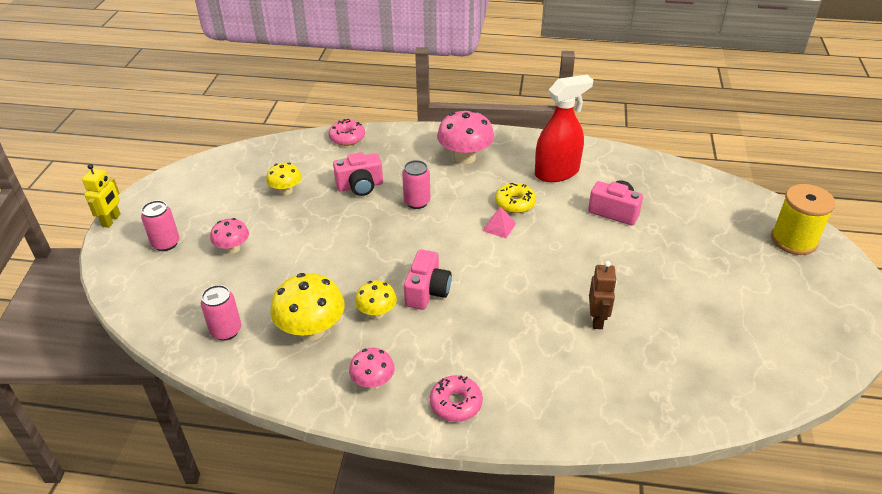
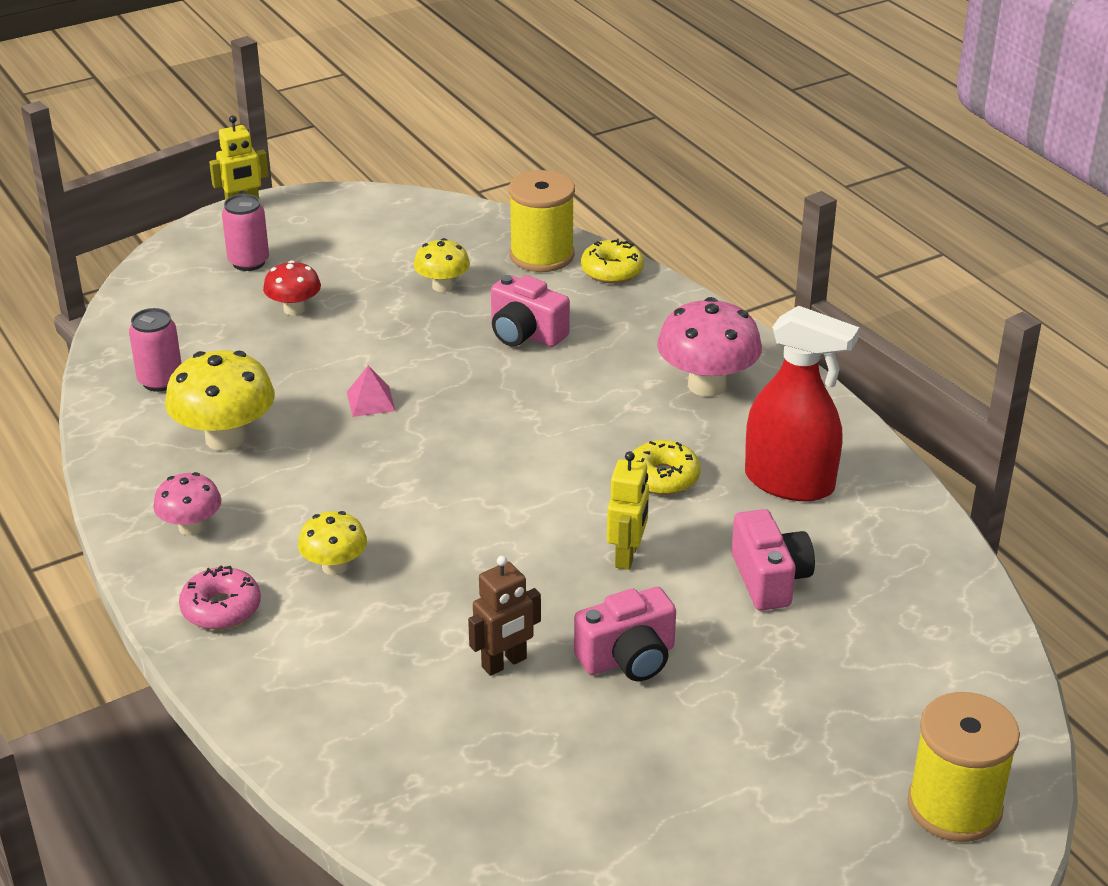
camera: 50 degrees right, 5 degrees down
(233, 248) = (294, 309): pink mushroom -> red mushroom
(306, 150) = (542, 255): none -> yellow spool
(347, 137) = (612, 271): pink donut -> yellow donut
(377, 313) = (307, 470): yellow mushroom -> yellow mushroom (334, 566)
(417, 202) = (553, 394): pink can -> none
(427, 291) = (389, 490): pink camera -> pink camera (628, 658)
(499, 227) = (592, 487): pink pyramid -> pink pyramid (370, 401)
(558, 242) = (627, 556): none -> yellow robot

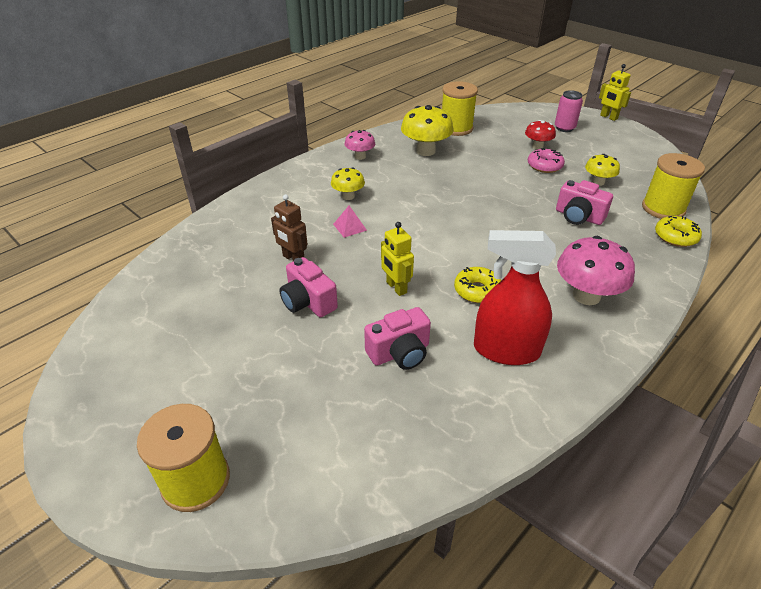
camera: 75 degrees right, 5 degrees up
(160, 381) = (456, 128): pink can -> yellow spool
(221, 608) = (309, 175): pink donut -> pink donut (544, 166)
(370, 401) = (479, 181): pink pyramid -> pink pyramid (349, 227)
(525, 334) = (578, 216): pink camera -> pink camera turned 75 degrees counterclockwise
(627, 556) = (396, 287): yellow robot -> yellow robot turned 60 degrees clockwise
(789, 482) = (506, 350): red spray bottle -> red spray bottle turned 90 degrees clockwise

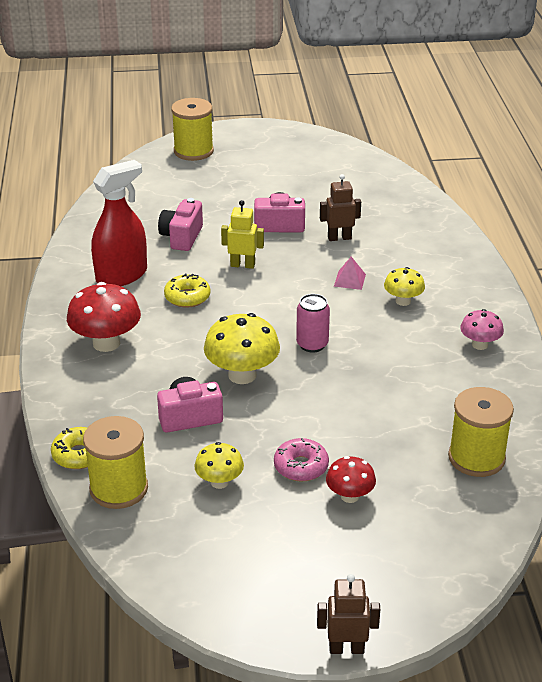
camera: 130 degrees right, 5 degrees down
(425, 151) = (441, 397): yellow mushroom -> yellow mushroom (242, 375)
(564, 128) = (368, 565): pink can -> pink can (312, 344)
(586, 296) = (106, 343): pink mushroom -> red mushroom
(608, 117) = (346, 648): yellow robot -> brown robot

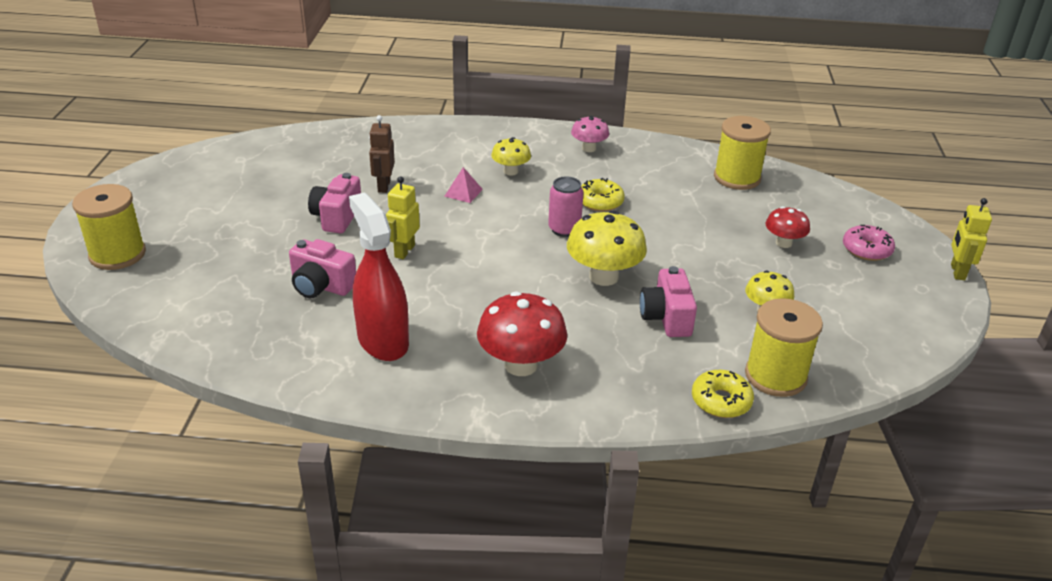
camera: 80 degrees left, 0 degrees up
(187, 297) = (451, 296): yellow donut -> yellow donut (600, 202)
(301, 466) = (745, 262): pink donut -> pink donut (866, 249)
(346, 648) = (957, 272): brown robot -> yellow robot

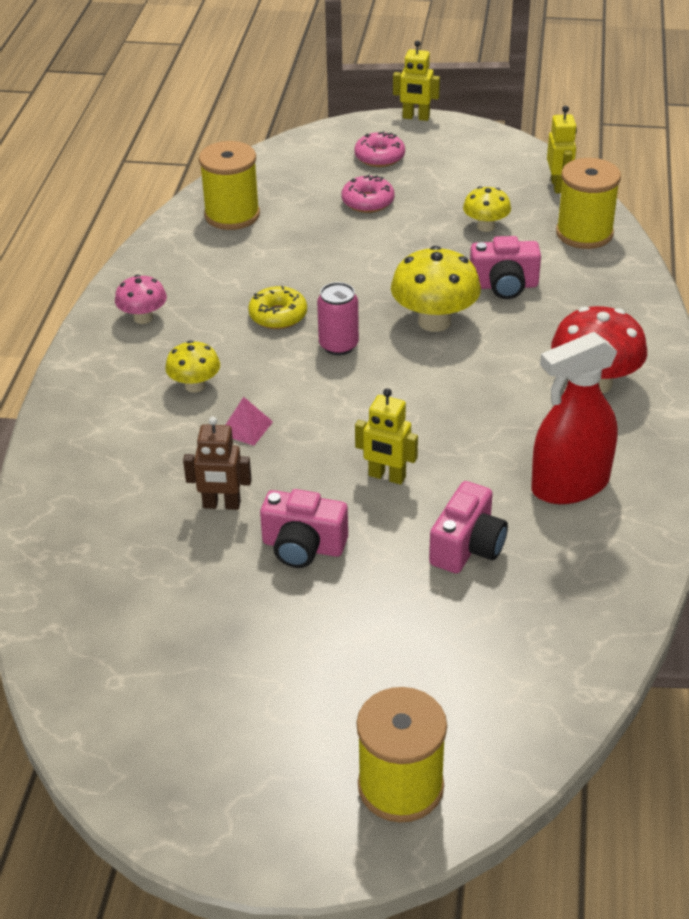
camera: 85 degrees left, 5 degrees up
(721, 401) = (624, 266): yellow donut -> none
(783, 243) = (368, 202): red mushroom -> pink donut
(865, 363) = (558, 186): none -> yellow robot

